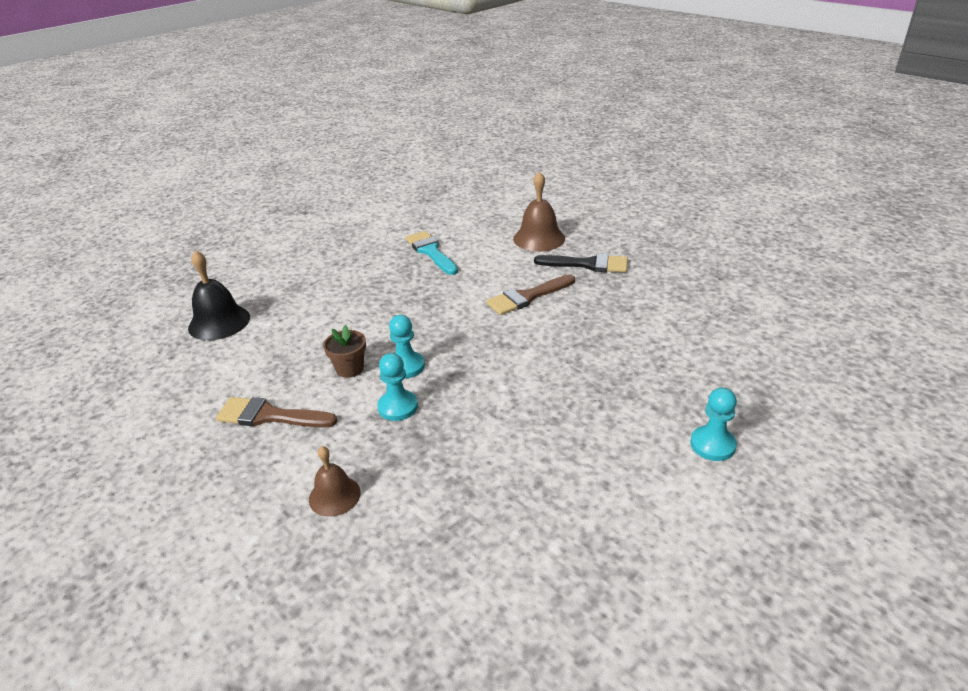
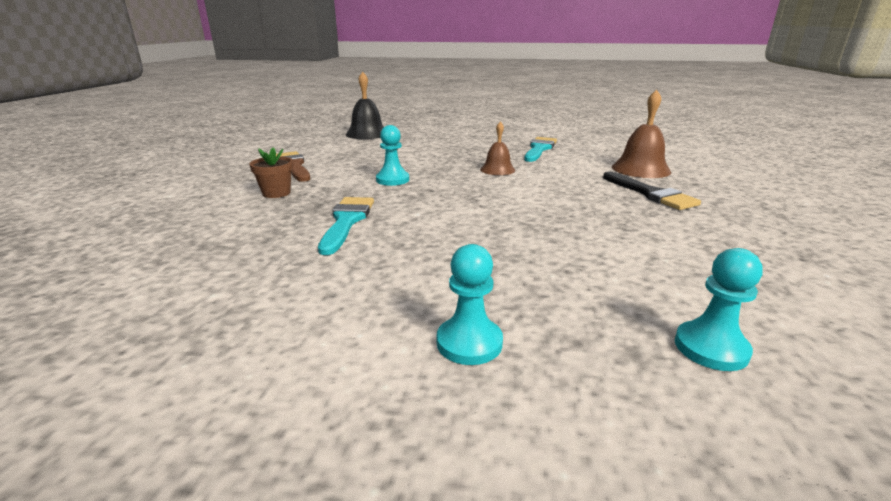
camera: 50 degrees right, 10 degrees down
(334, 496) = (227, 201): brown bell -> brown bell (497, 170)
(350, 369) = (367, 168): brown flower pot -> brown flower pot (276, 193)
(398, 407) = (343, 190): turquoise pawn -> turquoise pawn (711, 348)
(480, 431) = (346, 221): none -> turquoise brush
(527, 297) = (551, 188): brown brush -> none

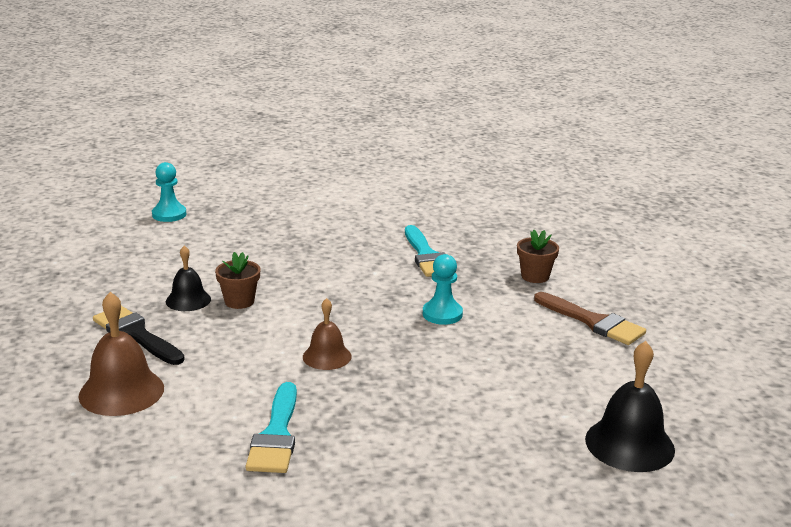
camera: 160 degrees right, 0 degrees up
(469, 343) = (288, 202): turquoise pawn -> none
(562, 205) = (239, 301): none -> brown flower pot
(614, 212) = (188, 300): none -> black bell

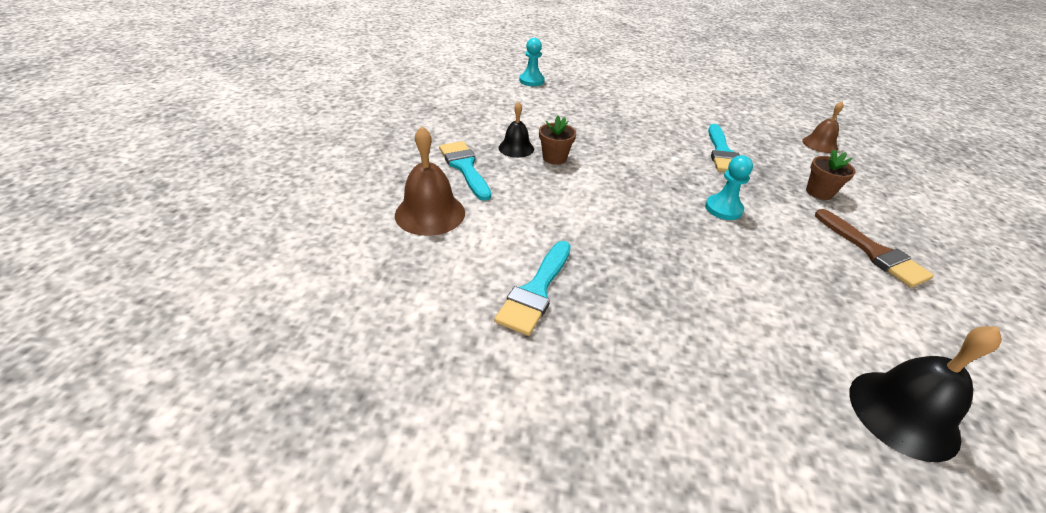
camera: 20 degrees right, 15 degrees up
(136, 335) = (465, 167): black brush -> turquoise brush
(327, 356) = (608, 224): brown bell -> brown bell (820, 144)

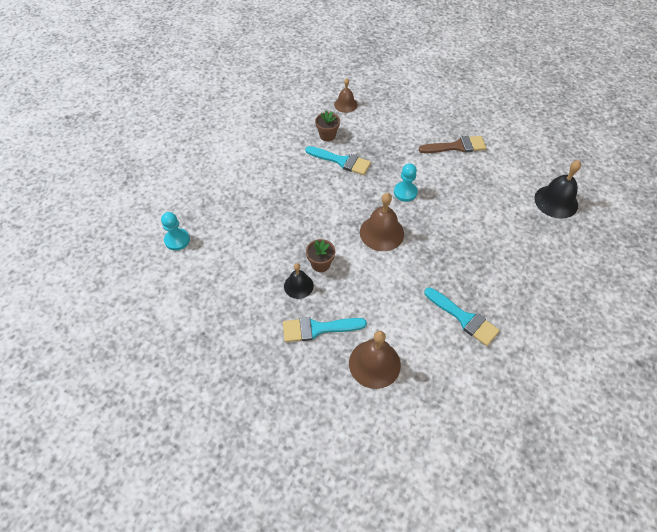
camera: 70 degrees left, 15 degrees up
(635, 196) = (381, 233): none -> brown bell
(819, 192) = (399, 137): brown flower pot -> brown flower pot (327, 135)

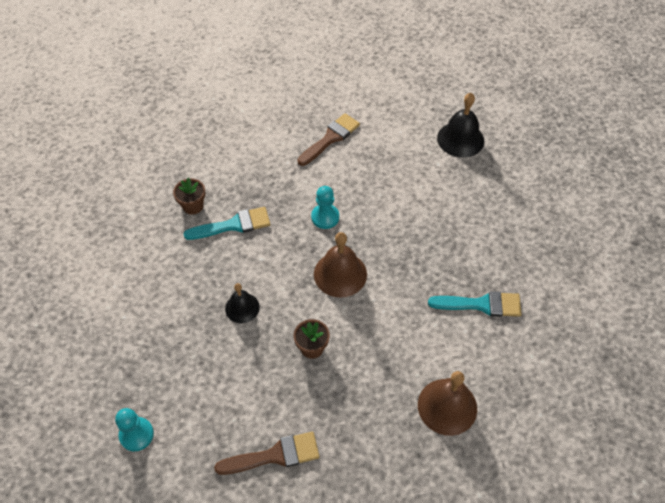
camera: 40 degrees left, 0 degrees up
(238, 308) = (274, 455): none -> brown brush
(298, 286) = (311, 386): black bell -> black bell (242, 307)
(318, 329) = (369, 414): turquoise brush -> none
(345, 104) = (180, 159): brown bell -> none

